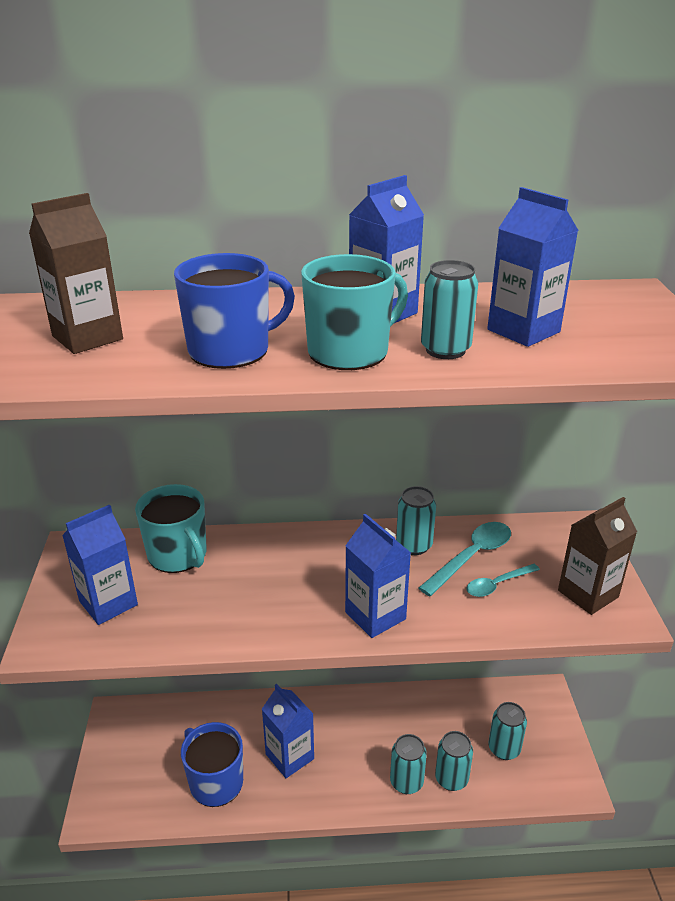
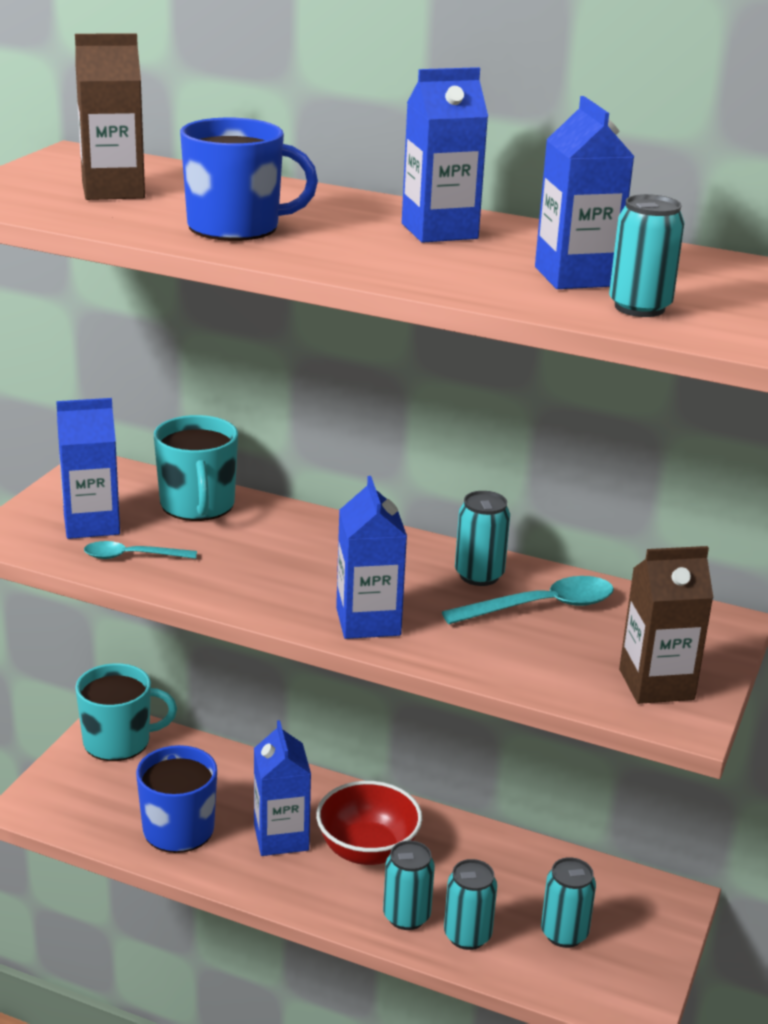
camera: 25 degrees right, 5 degrees down
(350, 352) = (354, 253): turquoise mug -> turquoise mug (119, 741)
(351, 741) = (367, 850): none -> red bowl
(445, 350) = (458, 272): turquoise can -> turquoise can (639, 307)
(497, 584) = (546, 641): turquoise spoon -> turquoise spoon (132, 556)

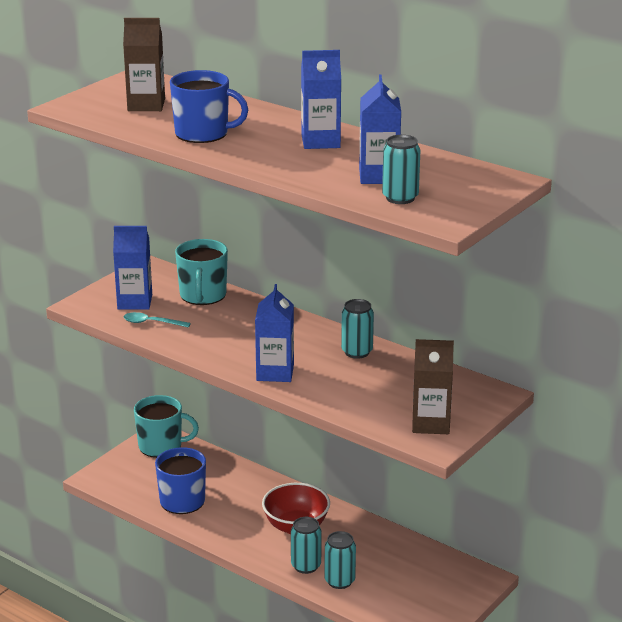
camera: 15 degrees right, 0 degrees up
(281, 837) = (244, 513): blue carton -> none
(541, 607) = (385, 374): turquoise spoon -> none
(564, 933) = (401, 588): turquoise can -> none

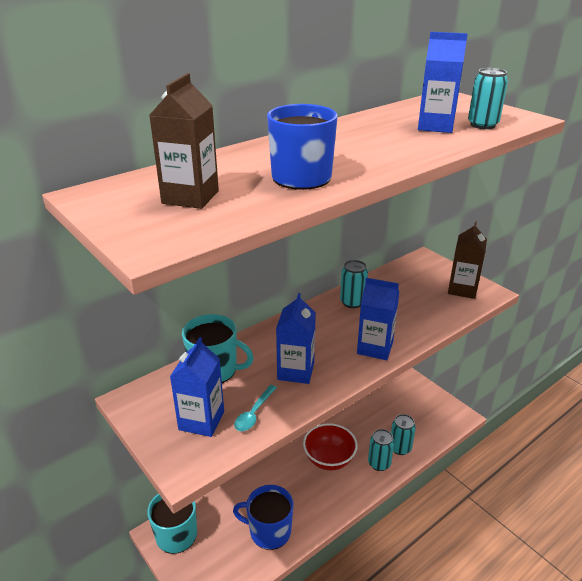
camera: 75 degrees left, 5 degrees up
(320, 141) = (349, 136): blue carton -> blue carton (295, 371)

